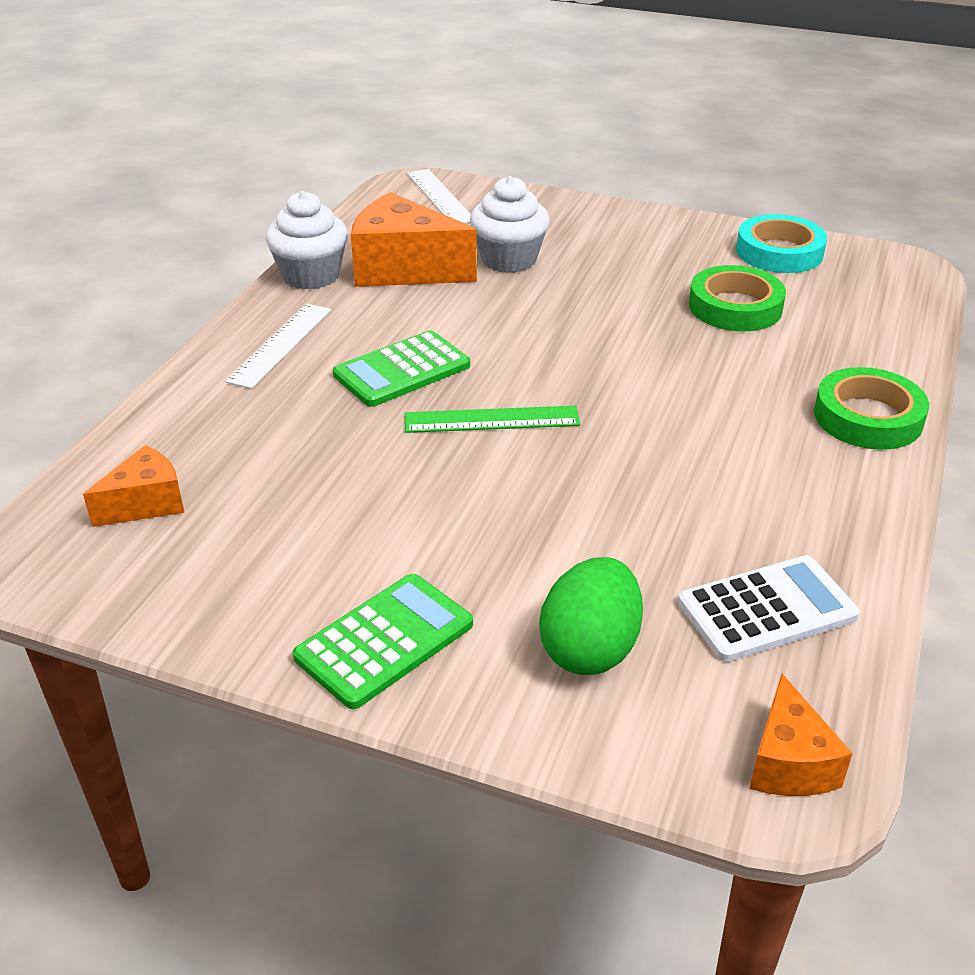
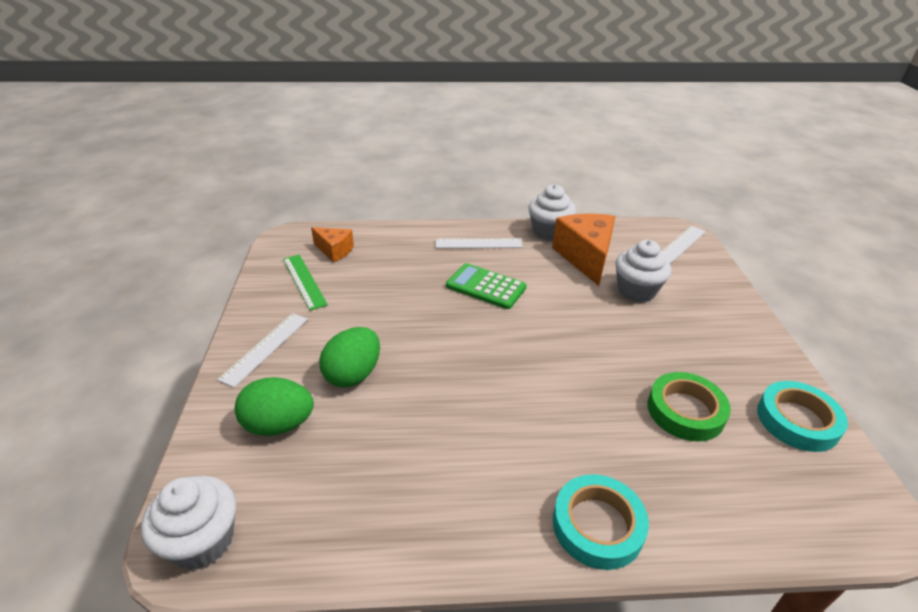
camera: 65 degrees right, 0 degrees up
(384, 641) = (265, 348): green calculator -> white ruler
(491, 420) = (462, 331): green ruler -> green ruler (304, 281)
(520, 548) = (353, 374): none -> green egg
(767, 609) = (339, 502): white calculator -> none
(788, 763) = (202, 541): orange cheese -> white cupcake
(868, 417) = (597, 525): green tape -> turquoise tape

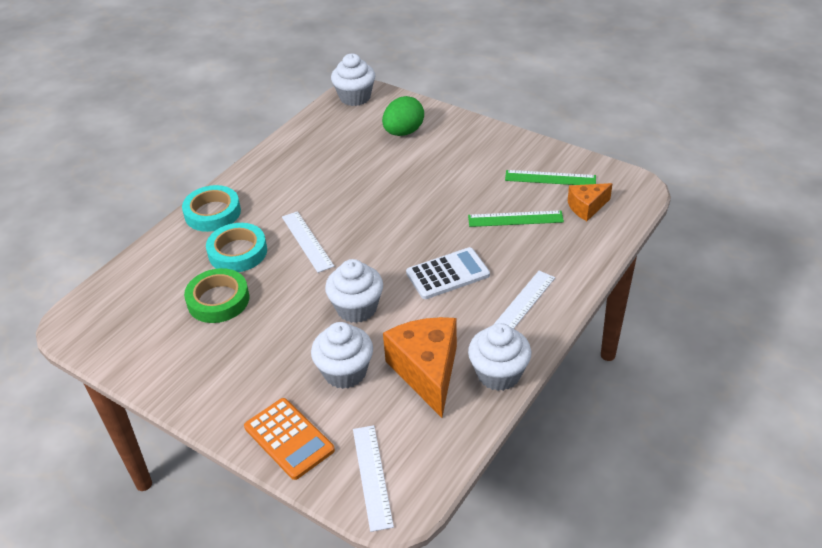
camera: 130 degrees right, 5 degrees up
(265, 348) = (480, 142): white ruler -> white ruler (307, 241)
(353, 374) = (415, 169): green egg -> none
(381, 279) = (515, 219): none -> green ruler
(486, 287) = (447, 274): green calculator -> white calculator
(577, 316) = (356, 308): none -> white cupcake
(585, 257) = (427, 372): orange cheese -> orange cheese turned 135 degrees counterclockwise
(714, 287) = (289, 438): none -> orange calculator
(797, 420) = (144, 352): turquoise tape -> turquoise tape (238, 252)

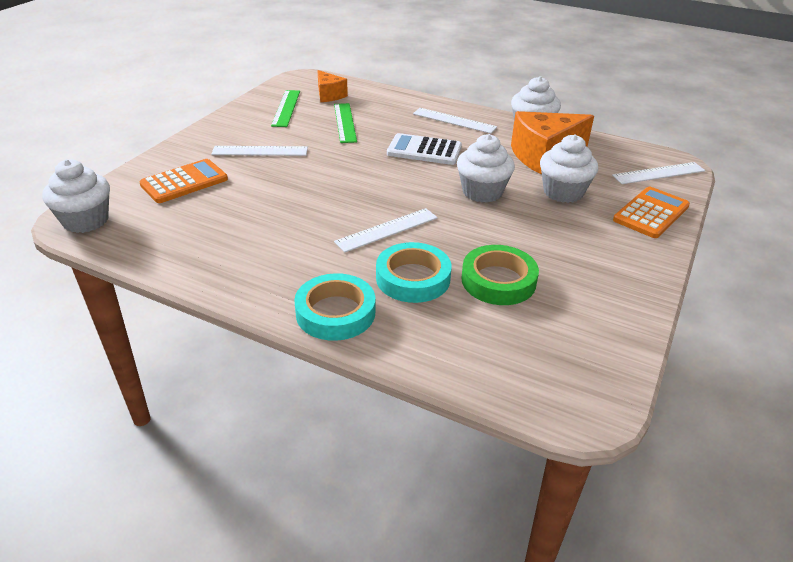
camera: 100 degrees left, 5 degrees down
(403, 132) = (184, 182): green egg -> orange calculator
(447, 274) = (424, 150): white calculator -> white calculator turned 45 degrees counterclockwise
(454, 167) = (260, 151): none -> white ruler

